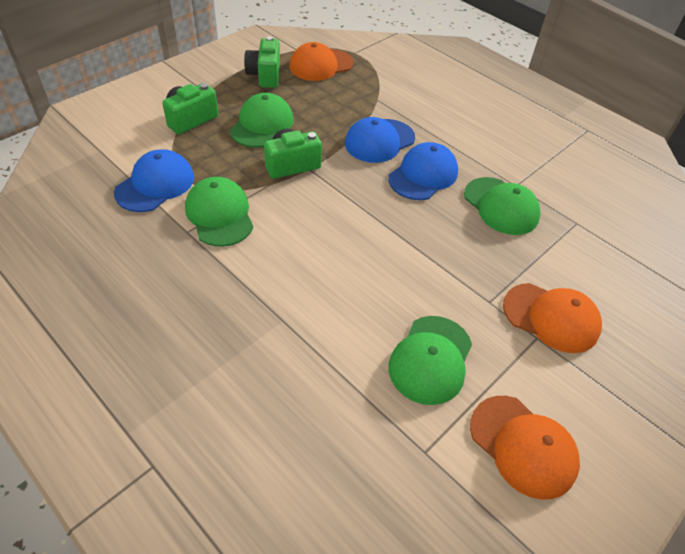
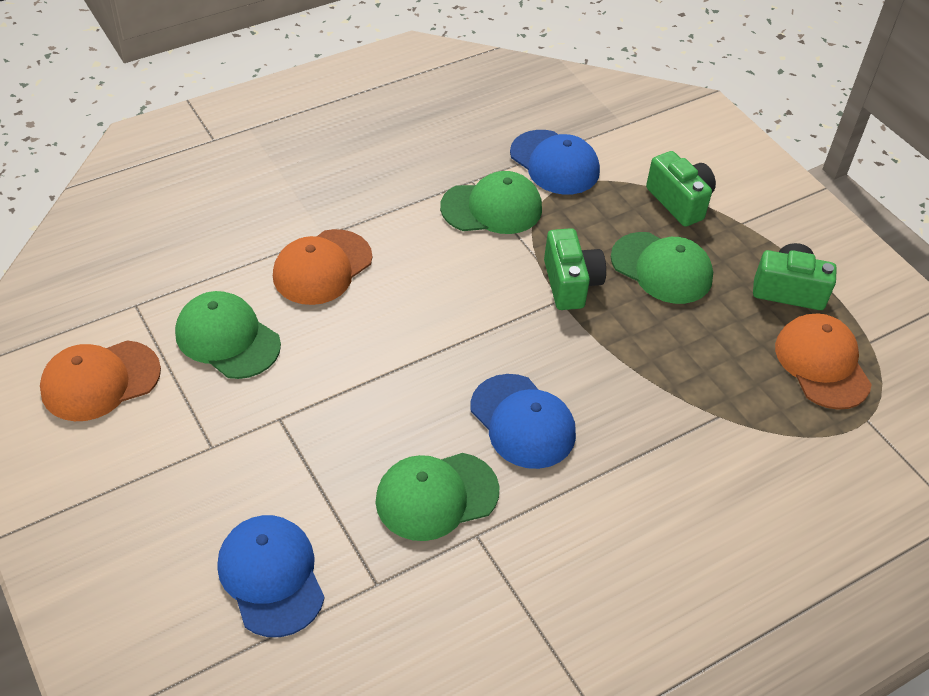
camera: 105 degrees right, 0 degrees up
(379, 141) = (609, 390): blue cap -> blue cap (271, 576)
(551, 317) = (231, 473): orange cap -> orange cap (322, 267)

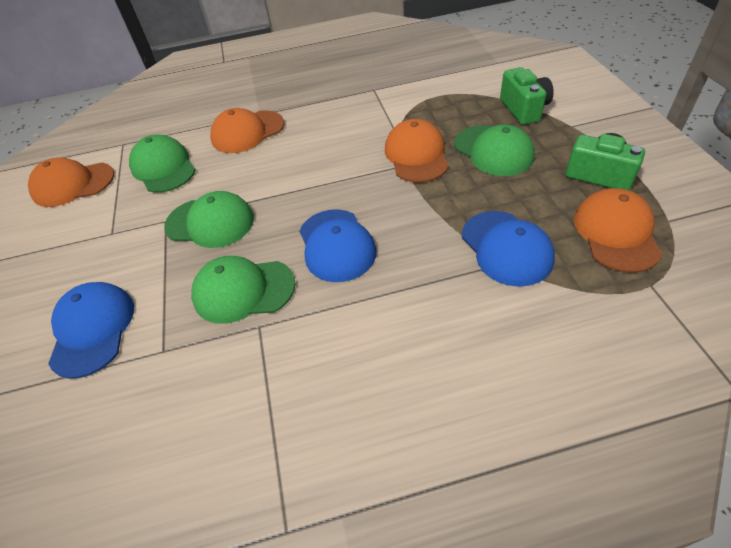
camera: 25 degrees right, 0 degrees up
(492, 208) = (380, 105): green cap -> green cap (210, 222)
(554, 163) = (437, 82): blue cap -> blue cap (506, 248)
(570, 283) = (416, 155): green camera -> orange cap

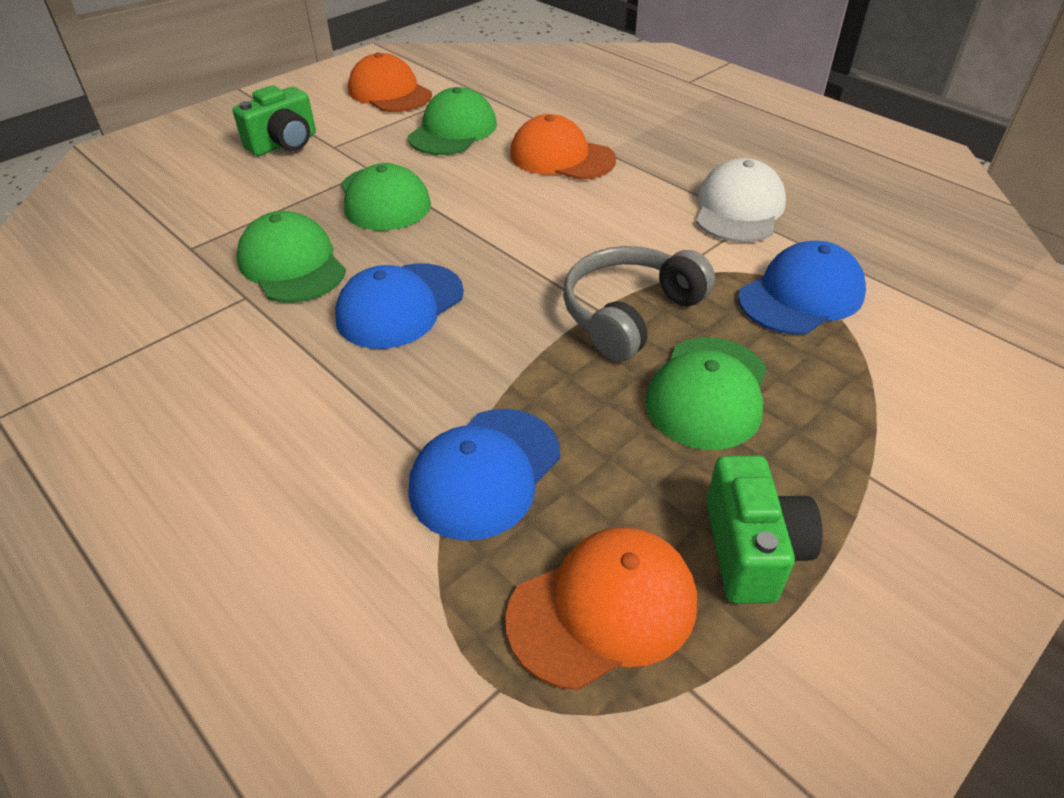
camera: 55 degrees right, 5 degrees down
(93, 330) = (201, 195): blue cap -> blue cap (801, 295)
(361, 90) = (739, 209): none -> white cap
(416, 155) = (630, 314): orange cap -> grey headphones
(524, 109) = (860, 398): green camera -> green camera (284, 144)

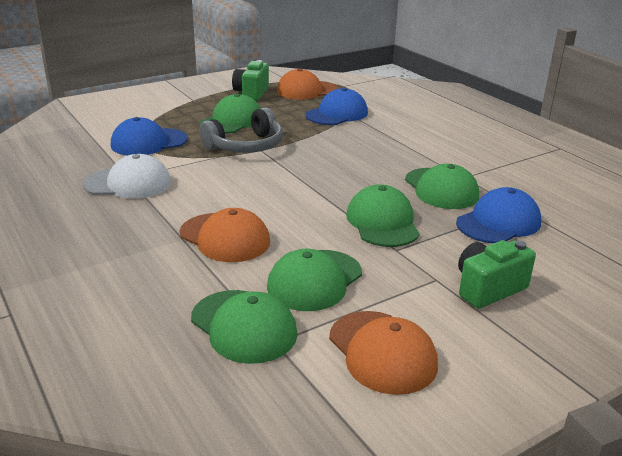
camera: 170 degrees left, 15 degrees down
(400, 306) = (370, 163): blue cap -> blue cap (498, 222)
(502, 94) = (244, 326): none -> green cap
(739, 209) = (128, 183): white cap -> white cap turned 120 degrees counterclockwise

